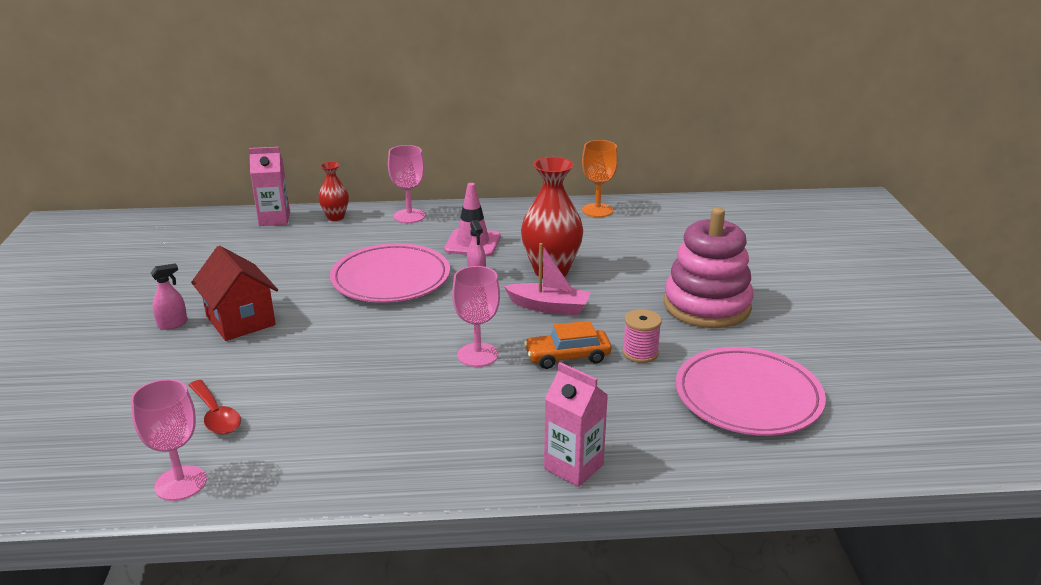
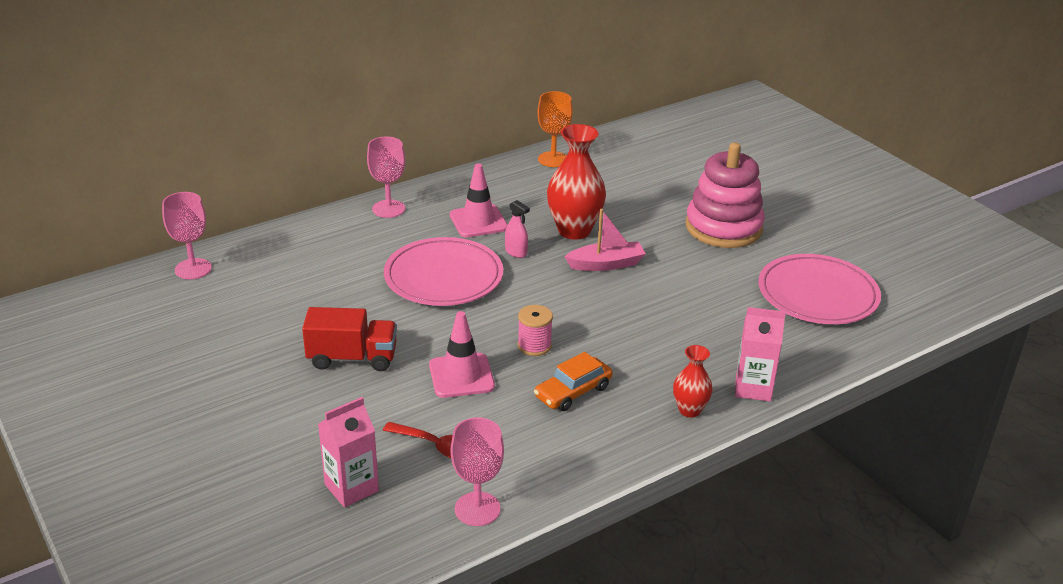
camera: 30 degrees left, 5 degrees up
(173, 324) = (290, 382): pink spray bottle -> none
(240, 320) = (352, 358): red house -> red truck
(274, 219) = (256, 247): pink carton -> pink carton (351, 488)
(308, 362) = (461, 376): none -> pink traffic cone
(335, 217) = (317, 229): red vase -> red vase (689, 410)
(477, 355) = (593, 324): pink goblet -> pink goblet (193, 269)
(567, 357) = (663, 303): orange car -> orange car (573, 392)
(640, 353) = (713, 283): pink spool -> pink spool (534, 346)

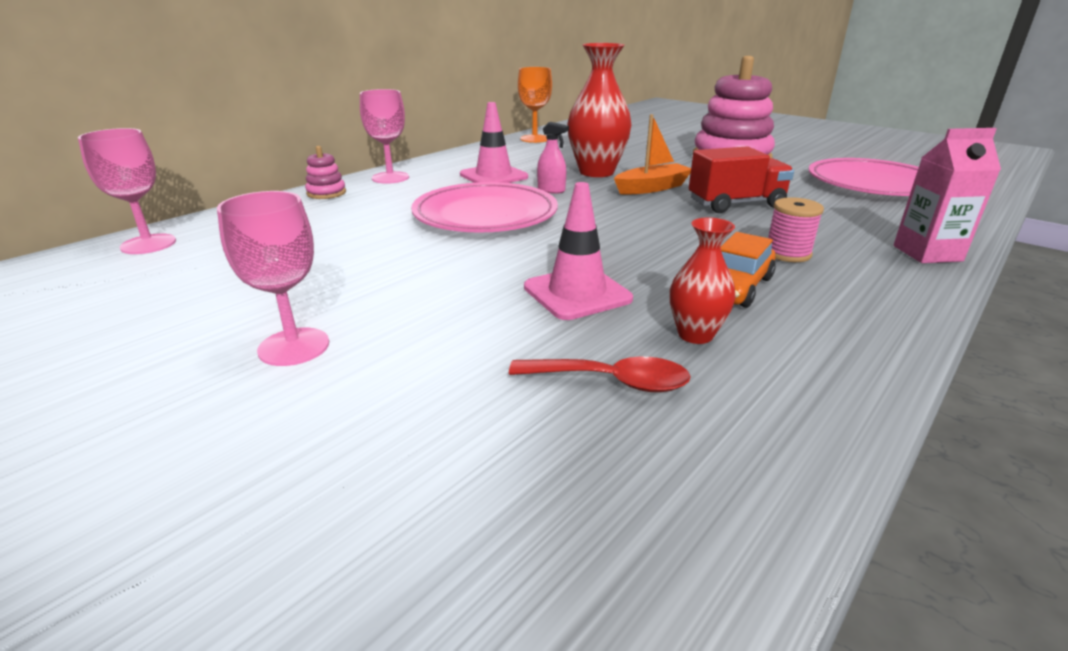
camera: 15 degrees left, 5 degrees down
(329, 224) = (326, 193): none -> pink stacking toy
(351, 488) = (504, 479): pink carton -> none
(352, 358) = (410, 297): red truck -> red truck (736, 204)
(477, 509) = (761, 466): pink goblet -> pink goblet (294, 347)
(534, 346) = (642, 253): pink spool -> pink spool (787, 253)
(606, 264) = (651, 188): pink boat -> orange boat
(689, 410) = (892, 282): red vase -> red vase (695, 335)

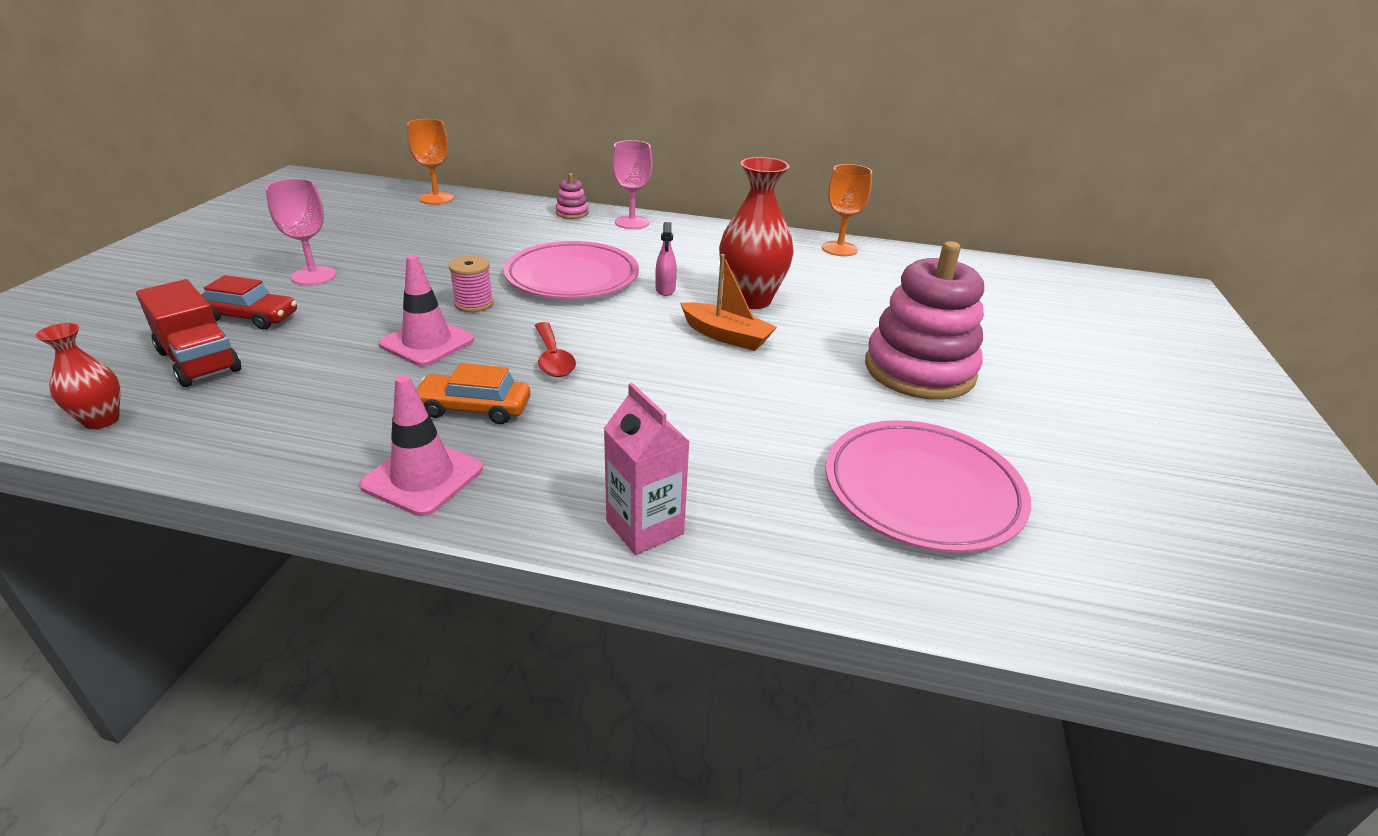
camera: 60 degrees right, 5 degrees up
(148, 244) = (436, 198): pink goblet -> orange goblet
(386, 409) = (250, 317): none -> red car
(493, 176) = (681, 258): pink traffic cone -> pink traffic cone (423, 477)
(611, 381) = (293, 376): red spoon -> red spoon (553, 359)
(695, 335) = (372, 399): red vase -> red vase (101, 420)
(736, 204) = (717, 390): red truck -> red truck (199, 361)
(787, 253) = (578, 431): pink spool -> pink spool (474, 304)

